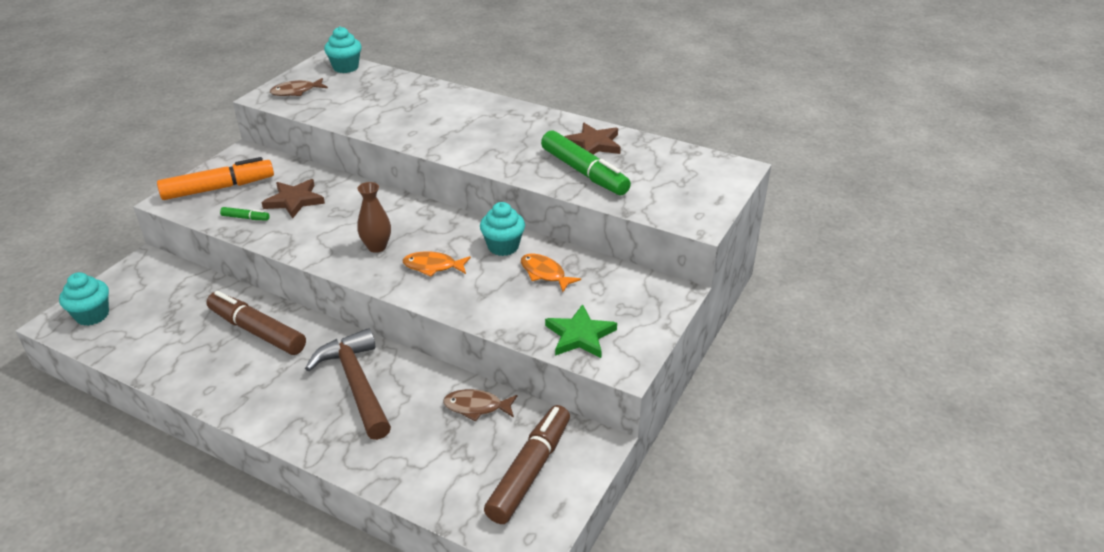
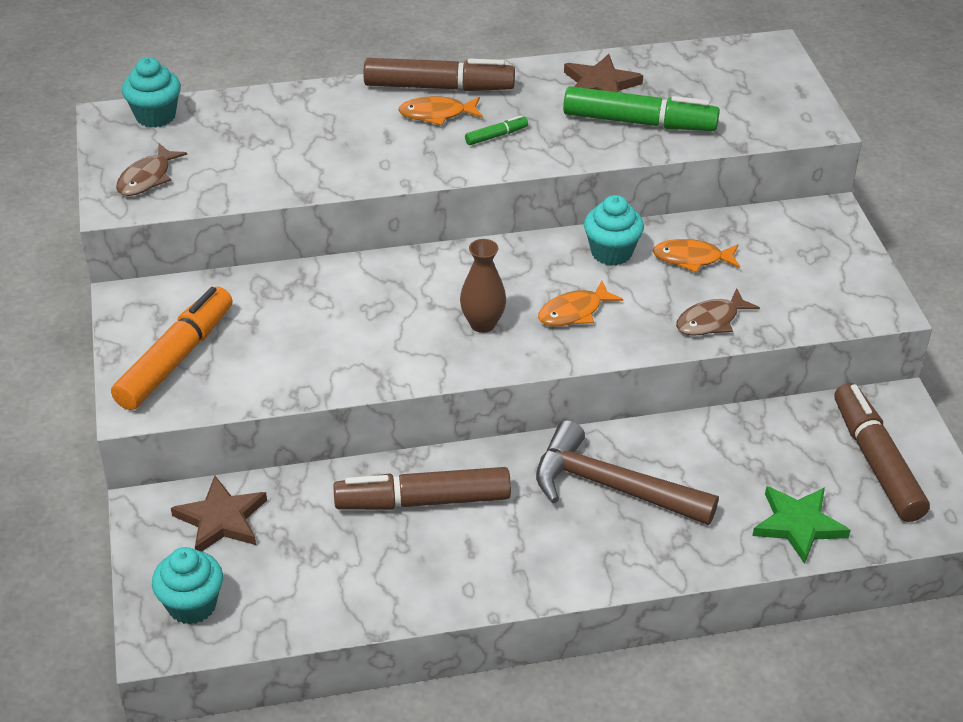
camera: 40 degrees left, 5 degrees up
(245, 218) = (275, 374): green marker -> green marker (496, 136)
(294, 200) = (300, 323): brown star -> brown star (221, 519)
(476, 407) = (753, 436): brown fish -> brown fish (711, 321)
(478, 121) = (436, 114): none -> orange fish
(500, 109) = (438, 87): none -> brown marker
(580, 335) = (808, 302): green star -> green star (798, 525)

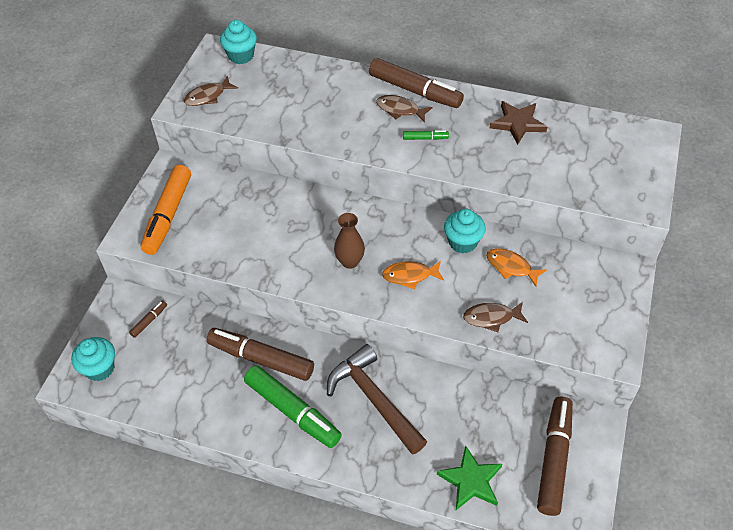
camera: 30 degrees right, 10 degrees up
(176, 359) = (168, 215): orange marker -> orange marker turned 135 degrees clockwise
(221, 519) = (149, 321): brown star -> brown marker
(436, 114) = (400, 110): orange fish -> brown fish
(639, 122) = (523, 160): green marker -> green marker (292, 411)

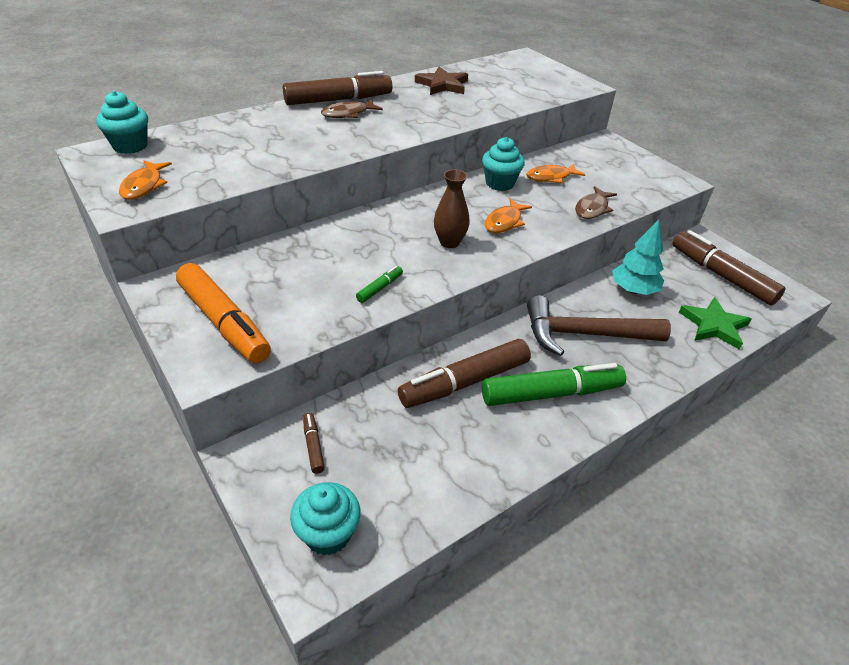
camera: 55 degrees left, 10 degrees down
(208, 96) = (144, 186): brown fish -> orange fish
(425, 138) = (398, 119): green marker -> green marker (380, 288)
(463, 405) = (633, 290): none -> turquoise tree

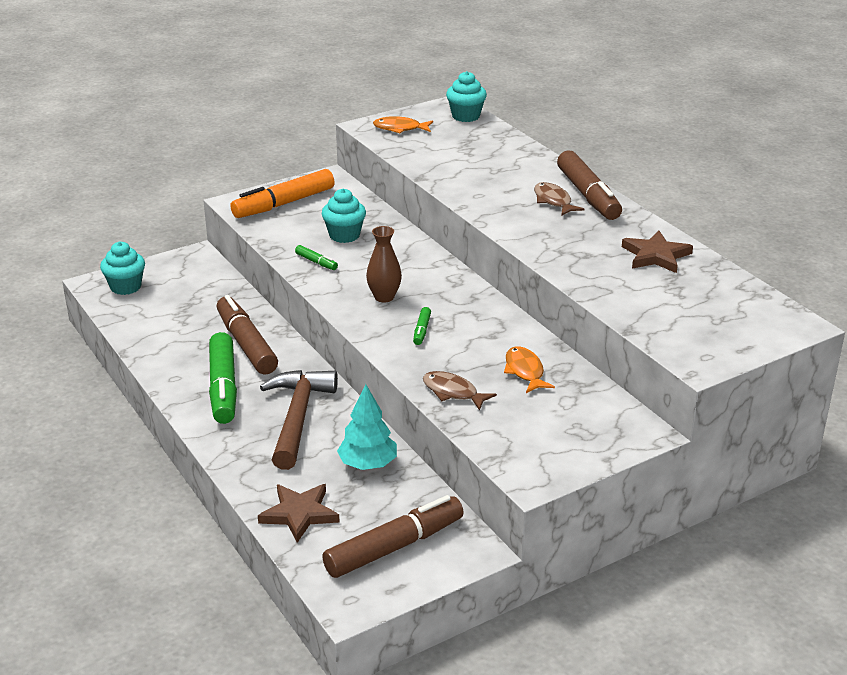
camera: 95 degrees right, 10 degrees down
(313, 446) = (198, 279): brown marker -> none
(500, 183) = (504, 334): turquoise cupcake -> turquoise cupcake (344, 235)
(504, 222) = (422, 330): orange fish -> green marker
(714, 325) = (299, 514): green star -> brown star

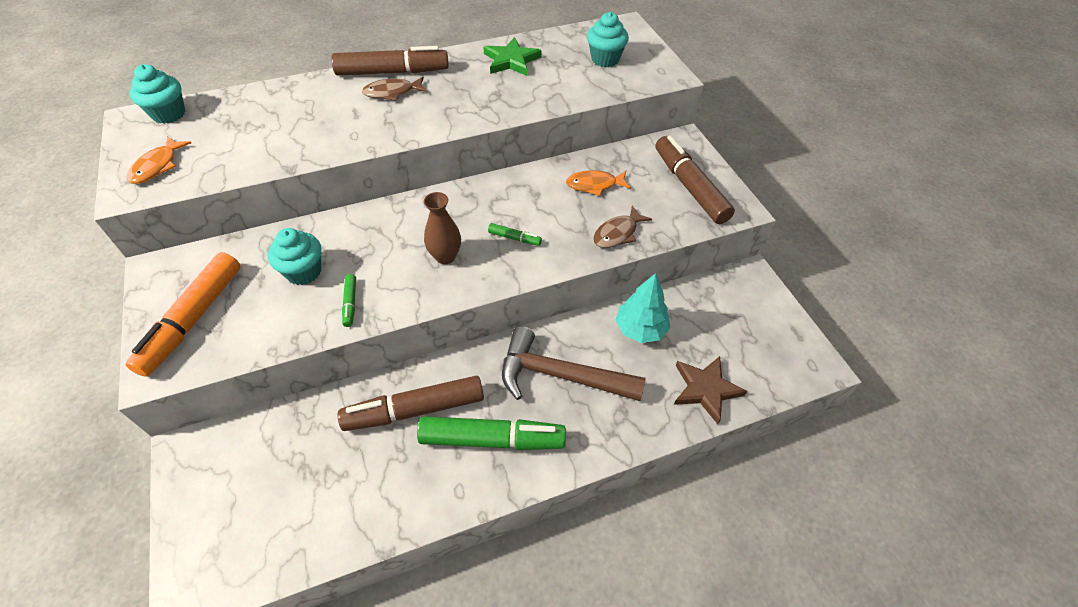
camera: 80 degrees left, 20 degrees up
(126, 287) = (221, 547): turquoise cupcake -> turquoise cupcake (605, 59)
(284, 204) = (193, 319): orange marker -> orange marker turned 45 degrees clockwise
(316, 262) = (350, 303): green marker -> green marker turned 120 degrees clockwise
(394, 547) = (748, 326): brown marker -> brown marker (689, 187)
(656, 255) = (511, 60): brown star -> green star

